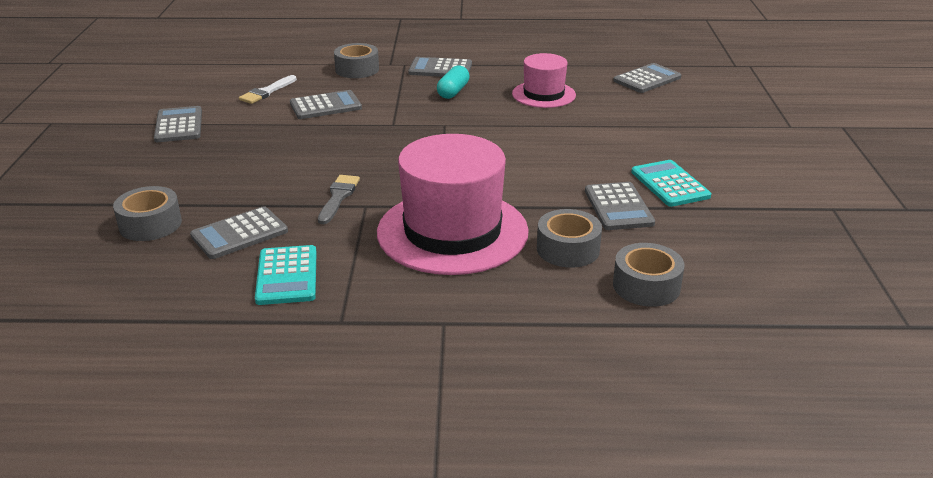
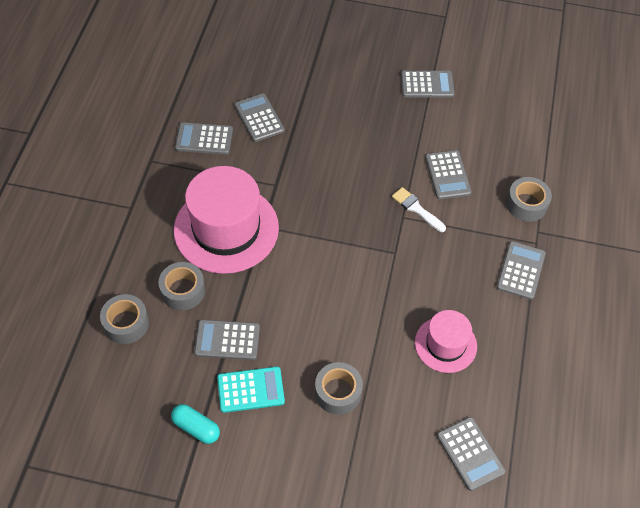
camera: 100 degrees right, 25 degrees up
(150, 224) = (284, 76): grey tape -> grey tape (338, 392)
(267, 92) = (483, 138): white brush -> white brush (416, 209)
(287, 276) = (204, 139): turquoise calculator -> grey calculator
(338, 197) = (291, 171): grey brush -> none
(453, 91) = (463, 271): turquoise capsule -> turquoise capsule (196, 428)

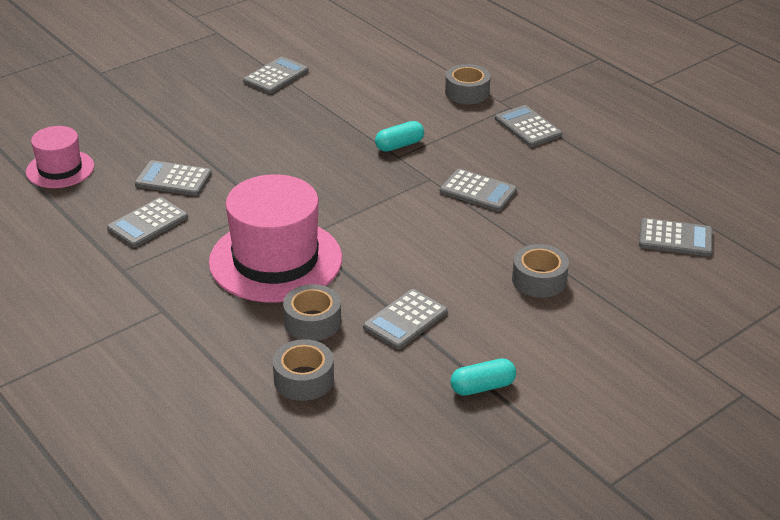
camera: 50 degrees left, 20 degrees down
(250, 390) = (478, 331): turquoise calculator -> none
(416, 209) = (399, 145): white brush -> turquoise capsule
(445, 344) = (556, 198): pink hat -> pink hat (60, 169)
(447, 175) = (386, 113): grey calculator -> grey calculator (478, 191)

